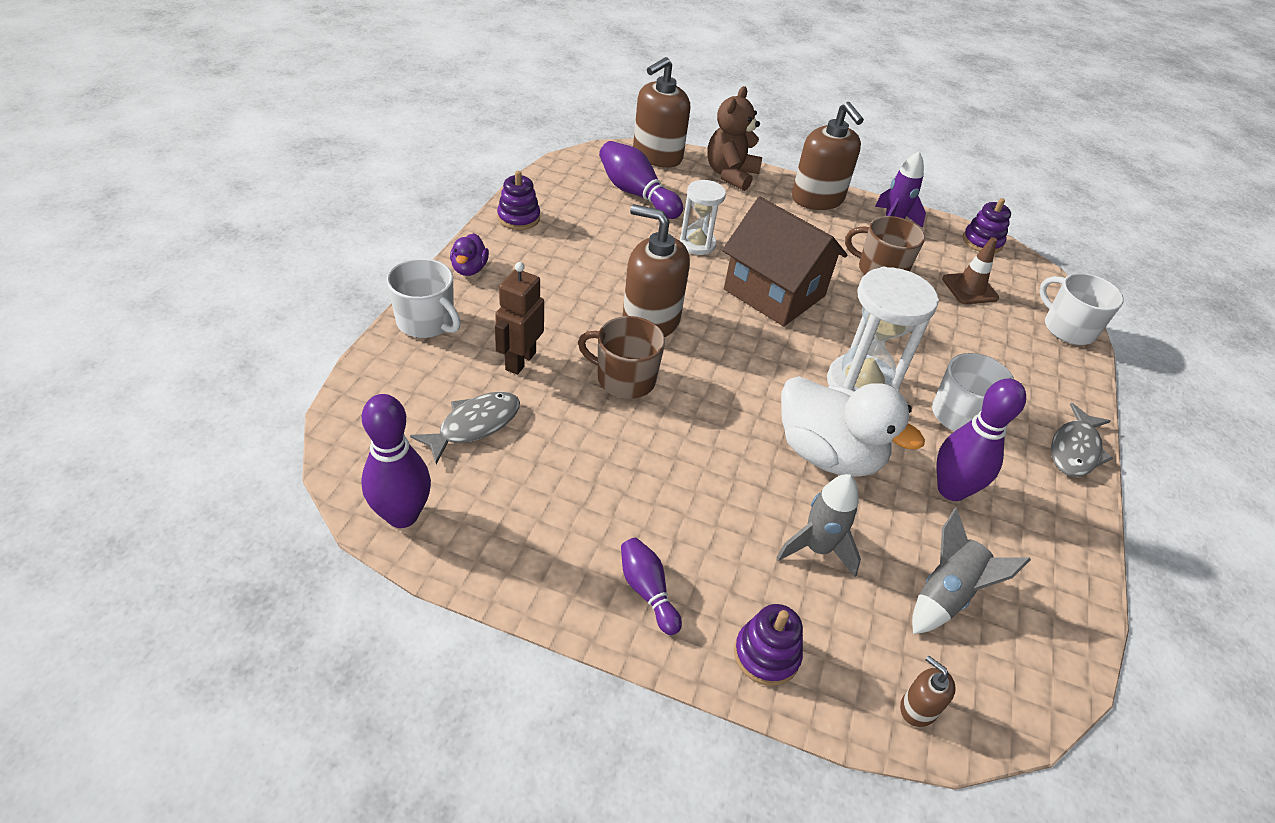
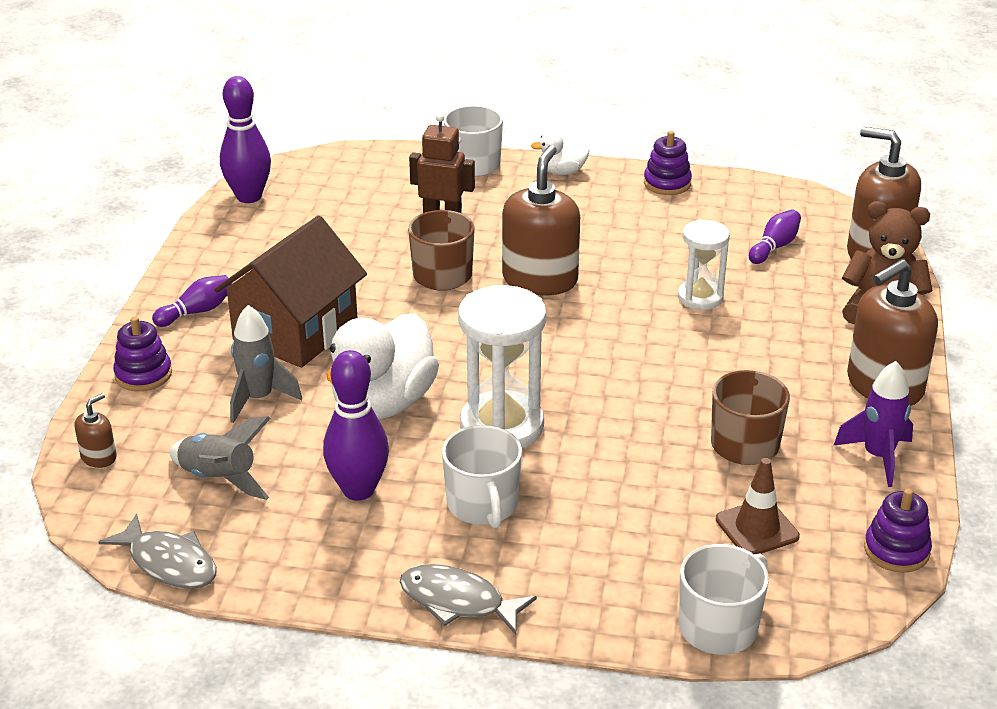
camera: 85 degrees right, 10 degrees down
(469, 269) = (562, 172): purple duck -> white duck
(474, 425) = (352, 209): grey fish -> grey fish (169, 563)
(636, 194) = (774, 247): purple bowling pin -> purple bowling pin, size x0.59
(774, 292) = (639, 357): brown house -> brown house (296, 331)

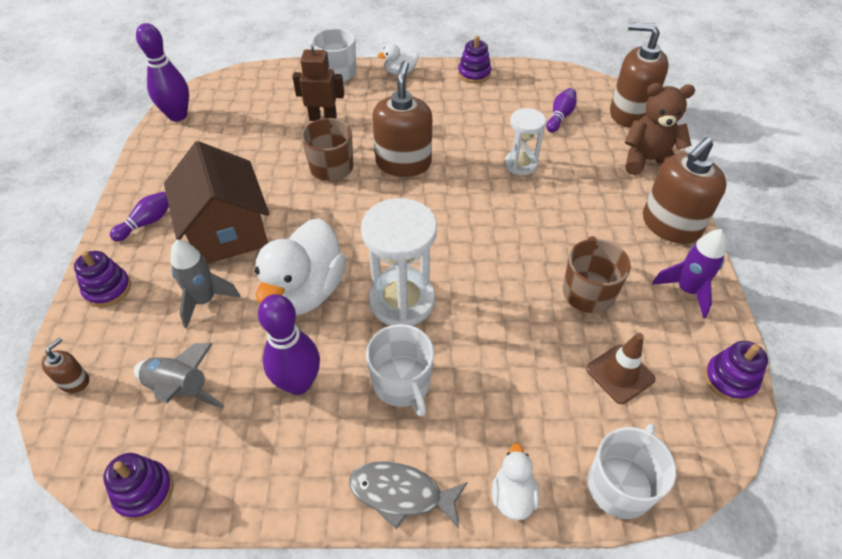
camera: 10 degrees left, 15 degrees up
(169, 563) = (144, 491): grey fish -> purple stacking toy
(296, 331) = (227, 231): brown house -> brown house turned 45 degrees counterclockwise
(587, 619) = (512, 495): none -> white duck

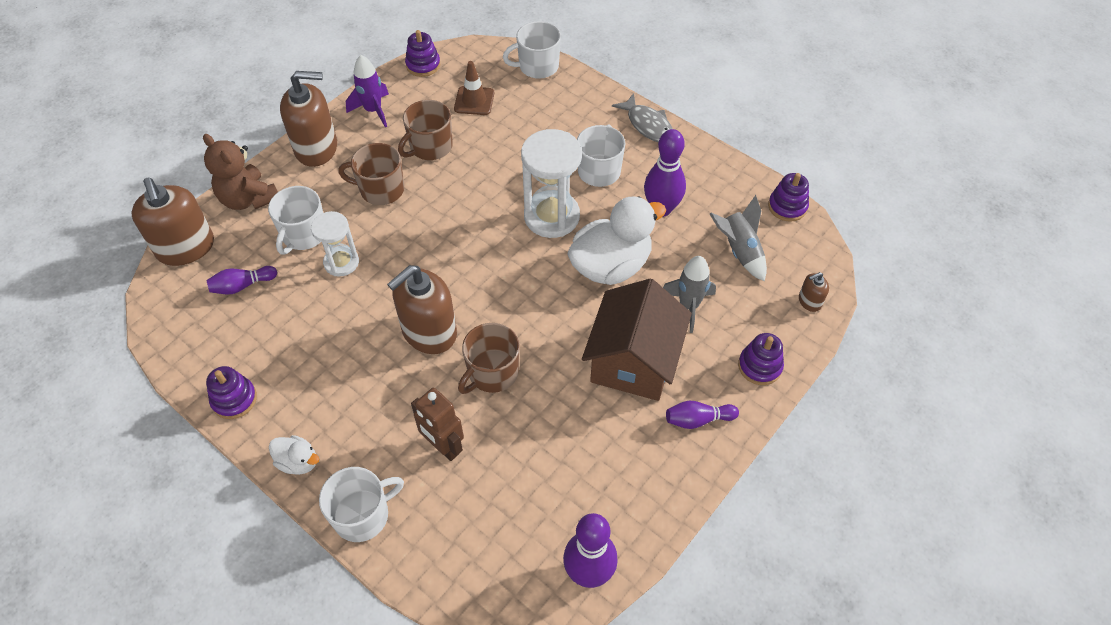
camera: 140 degrees left, 5 degrees up
(512, 495) = (593, 93): white duck -> none
(571, 228) = (381, 190): none -> brown mug
(573, 164) = (303, 234): none -> white mug

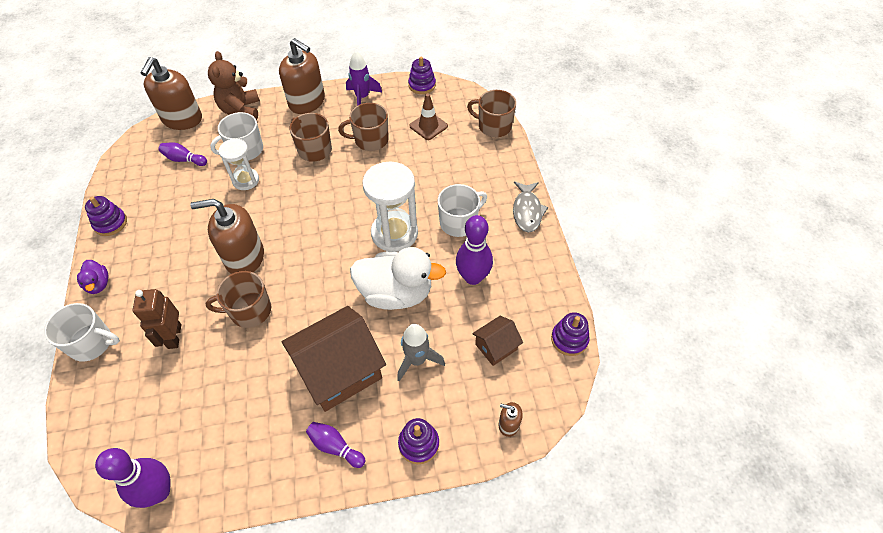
camera: 40 degrees right, 0 degrees up
(298, 462) = (98, 284): white duck -> purple duck
(537, 66) = (494, 126): white mug -> brown mug
(739, 251) = (496, 347): grey rocket -> brown house

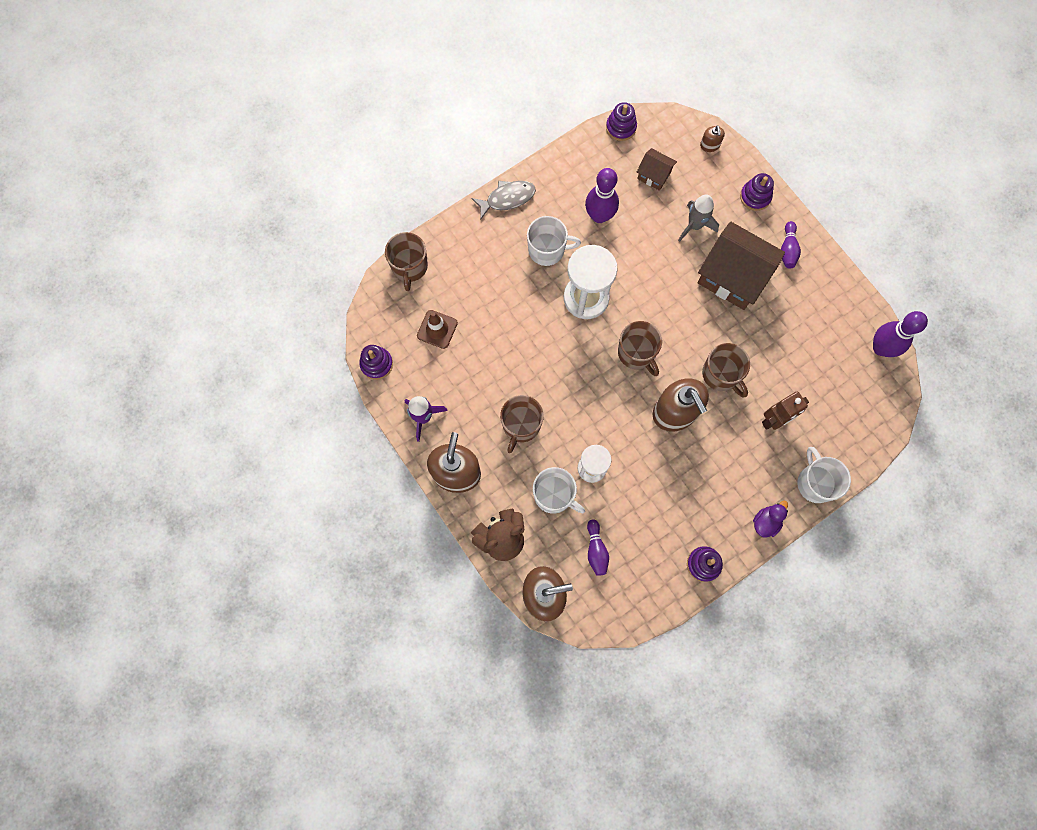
camera: 115 degrees left, 20 degrees up
(370, 140) = (482, 376): brown mug -> brown mug (636, 353)
(396, 293) = (645, 268): white duck -> none
(459, 222) = (547, 249): white mug -> white mug turned 150 degrees clockwise

